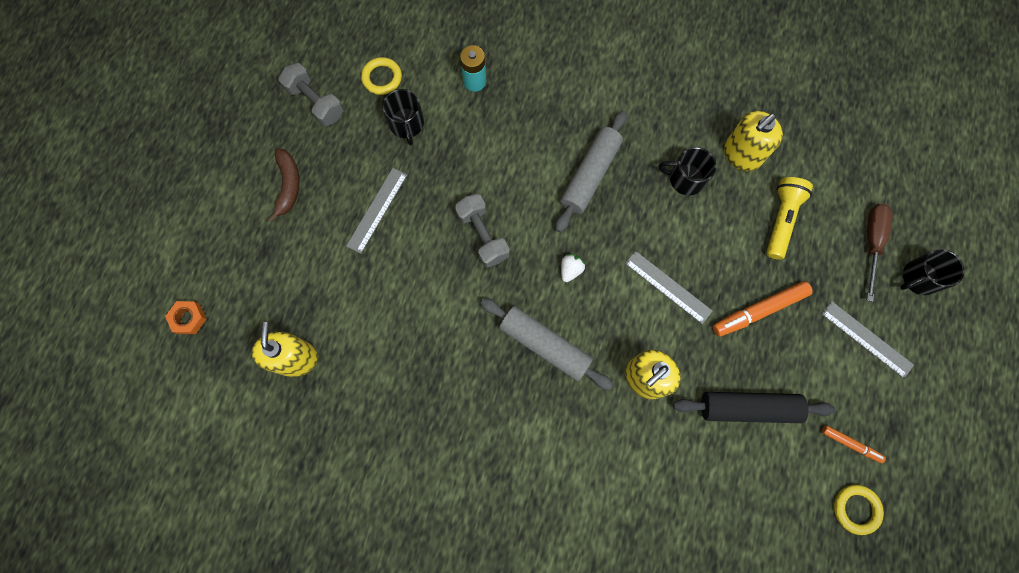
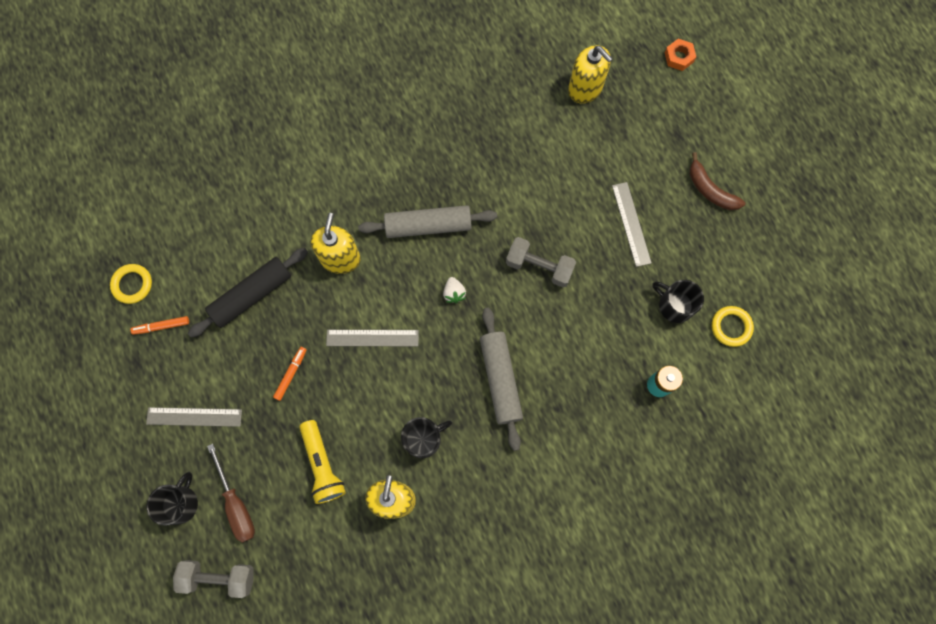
camera: 140 degrees right, 0 degrees up
(315, 102) = (758, 265): grey dumbbell -> grey dumbbell (219, 577)
(759, 310) = (291, 374): orange marker -> orange marker, size x0.57

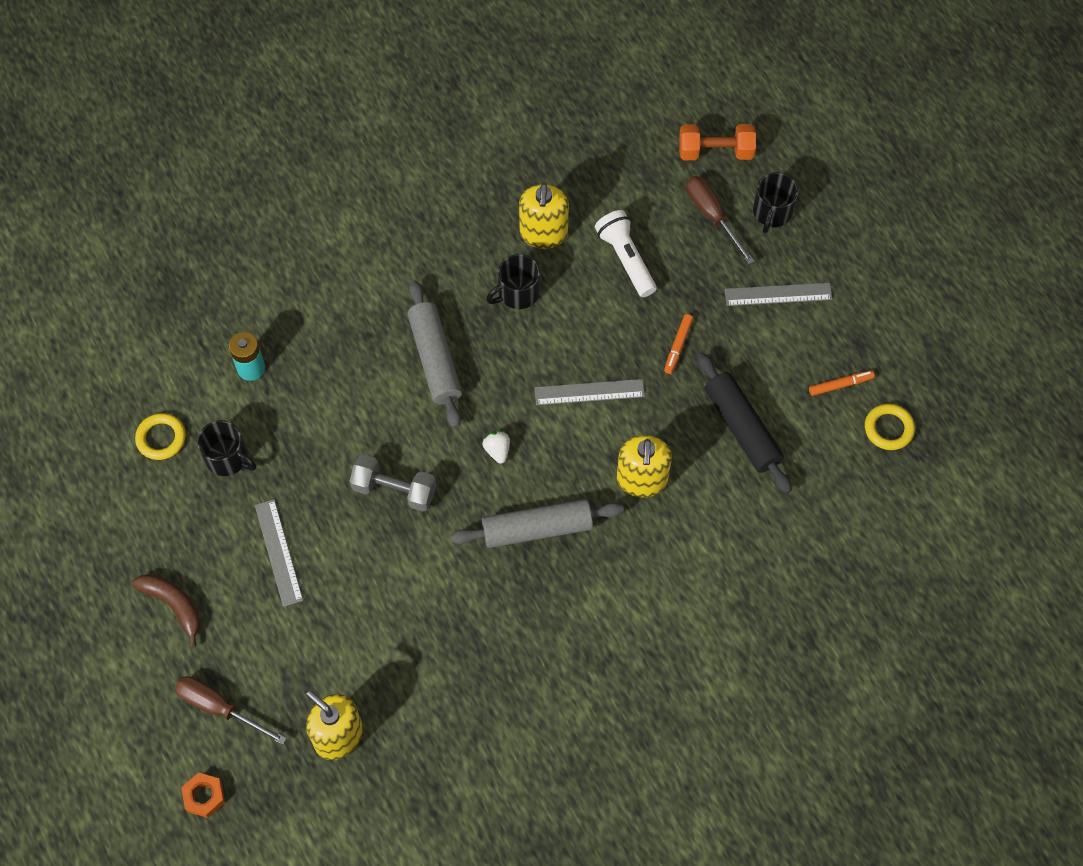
camera: 175 degrees right, 10 degrees down
(219, 577) = (715, 152): grey dumbbell -> orange dumbbell
(252, 295) = (741, 428): black rolling pin -> black rolling pin turned 75 degrees counterclockwise
(322, 465) = (626, 259): yellow flashlight -> white flashlight
(671, 114) = (219, 708): none -> brown screwdriver

